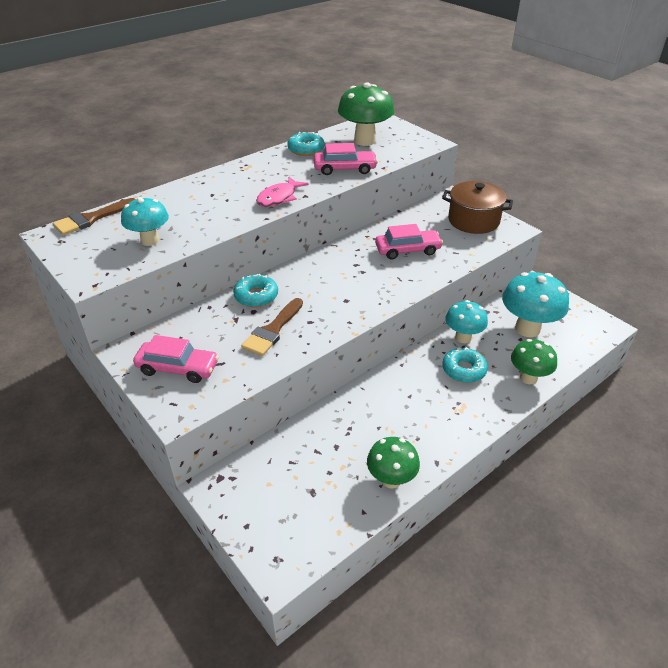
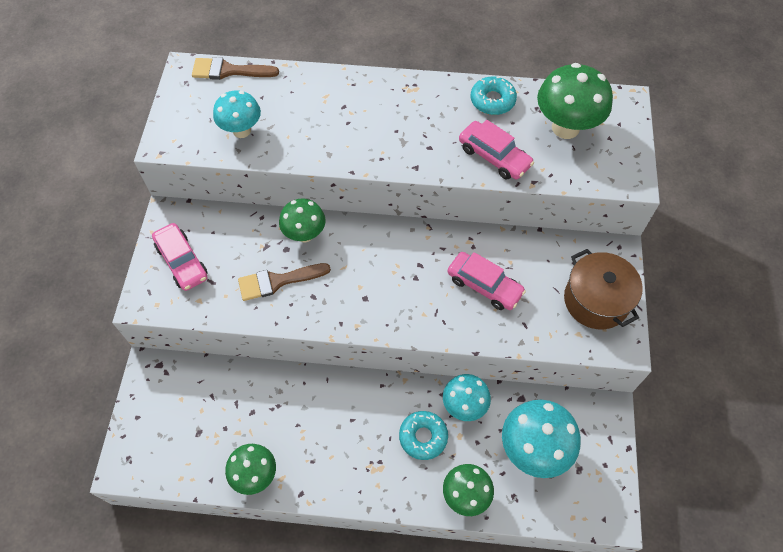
camera: 45 degrees right, 20 degrees up
(256, 296) = (305, 234): turquoise donut -> green mushroom
(279, 198) = (391, 153): pink fish -> none

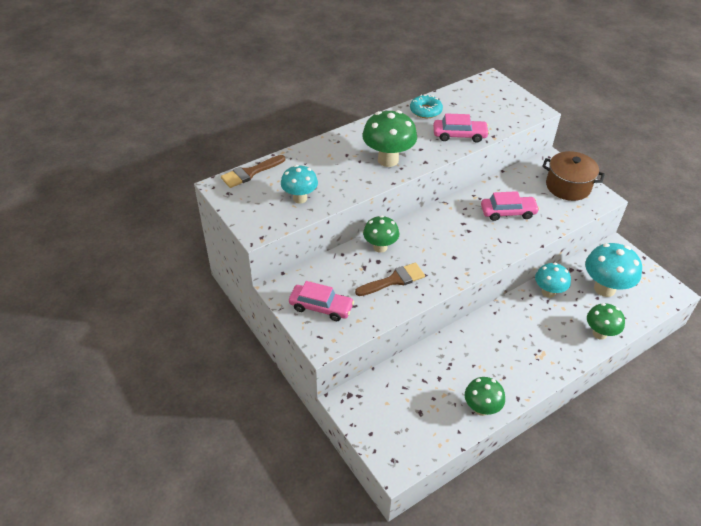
camera: 40 degrees left, 15 degrees down
(277, 281) = (394, 280): brown brush -> brown brush turned 150 degrees counterclockwise
(423, 437) = (546, 322): turquoise donut -> none
(565, 127) = (477, 104): green mushroom -> green mushroom (388, 160)

